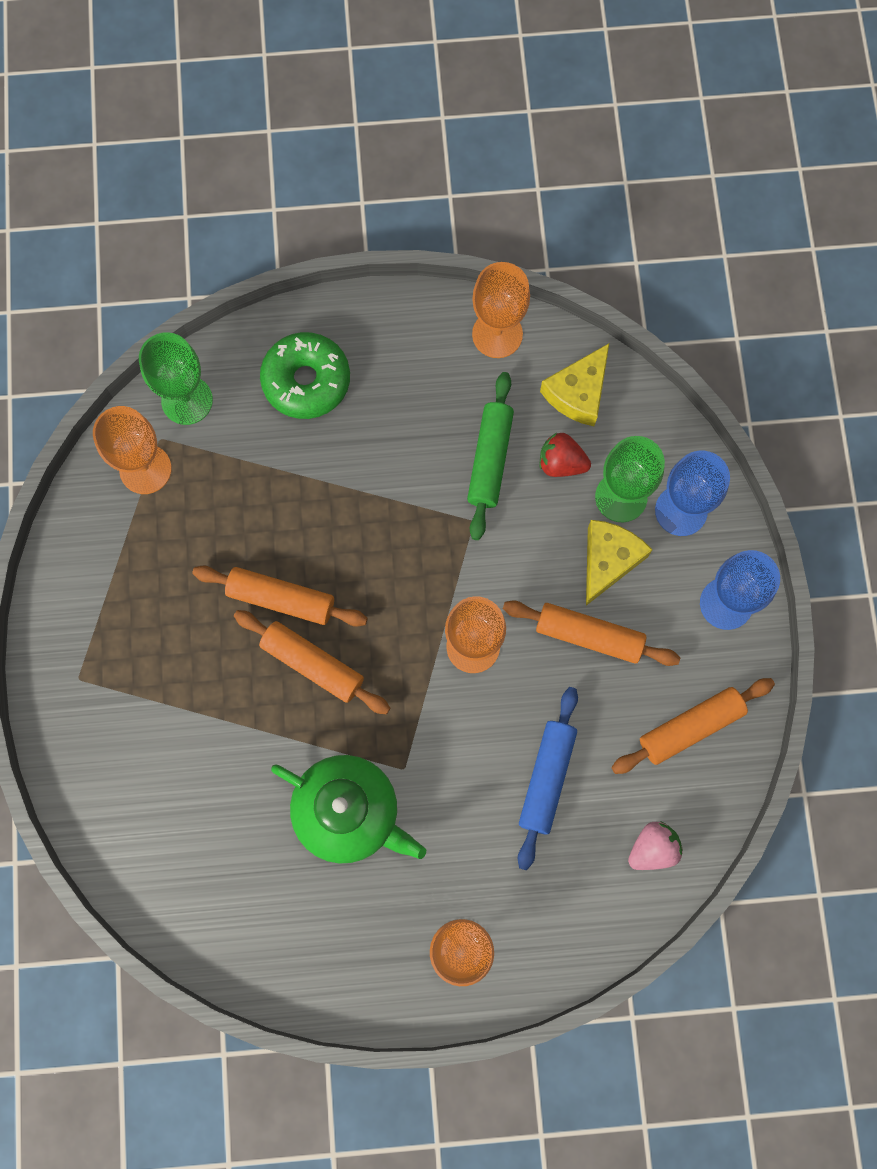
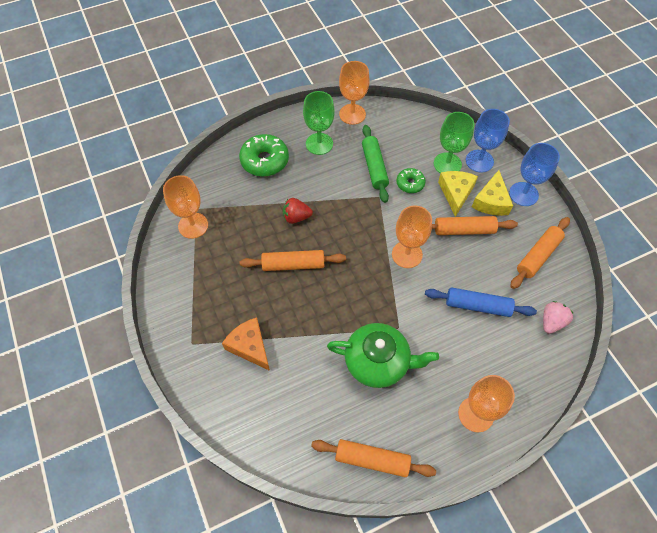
camera: 20 degrees left, 15 degrees down
(163, 716) = (249, 346): none -> orange cheese
(187, 400) = (204, 187): green goblet -> green goblet (319, 144)
(312, 664) = (324, 291): orange rolling pin -> orange rolling pin (372, 460)
(538, 514) = (410, 183): none -> green donut
(546, 778) = (477, 306): blue rolling pin -> blue rolling pin turned 75 degrees counterclockwise
(561, 463) = (410, 158): red strawberry -> red strawberry (296, 217)
(578, 393) = (403, 127): yellow cheese -> yellow cheese (491, 201)

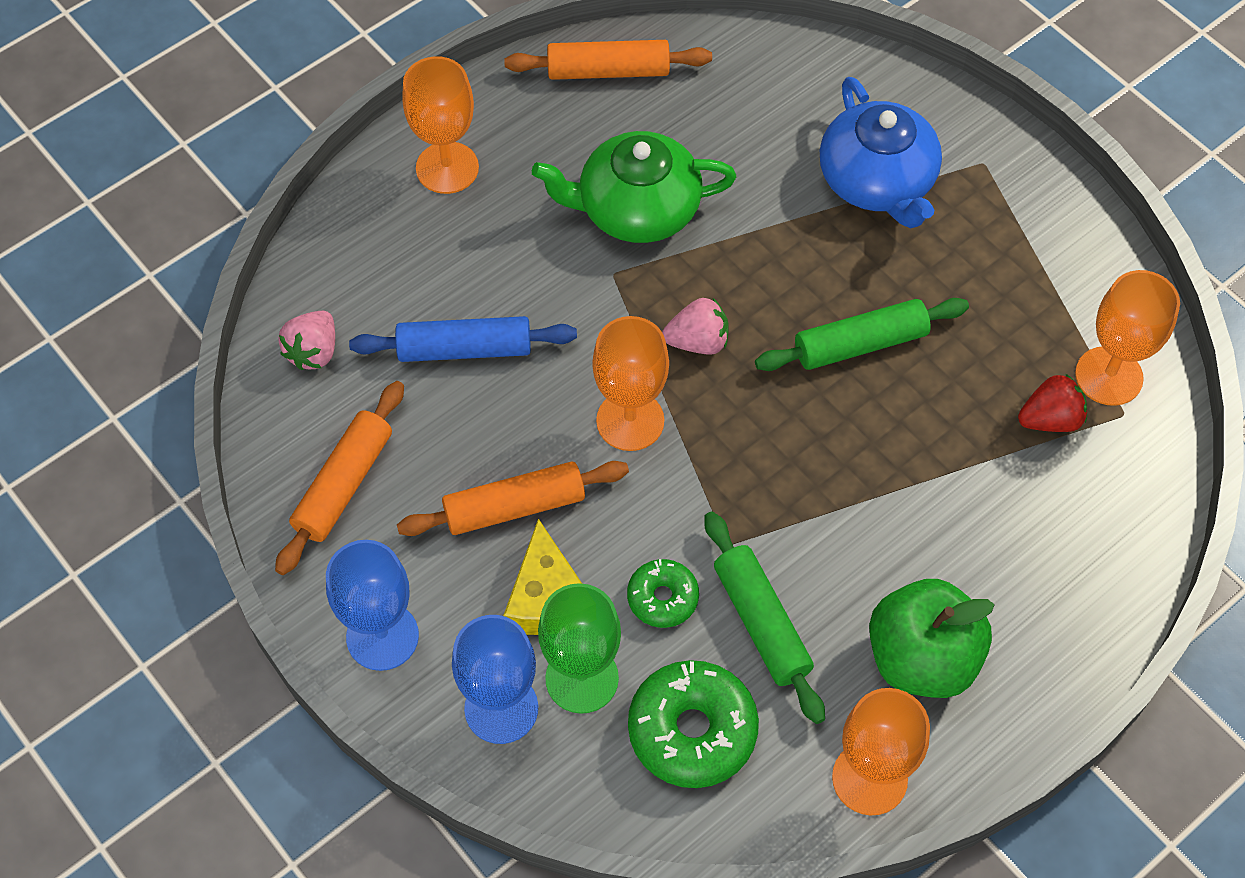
camera: 165 degrees right, 0 degrees up
(249, 346) = (877, 181): orange cheese -> blue teapot
(264, 161) = (1034, 575): green donut -> green donut (692, 730)
(293, 264) = (860, 344): orange rolling pin -> green rolling pin
(296, 217) = (896, 448): red strawberry -> red strawberry (1050, 419)
(319, 144) = (921, 658): green goblet -> green apple
(367, 283) = (698, 341): none -> pink strawberry
(491, 201) = (459, 597): yellow cheese -> none

